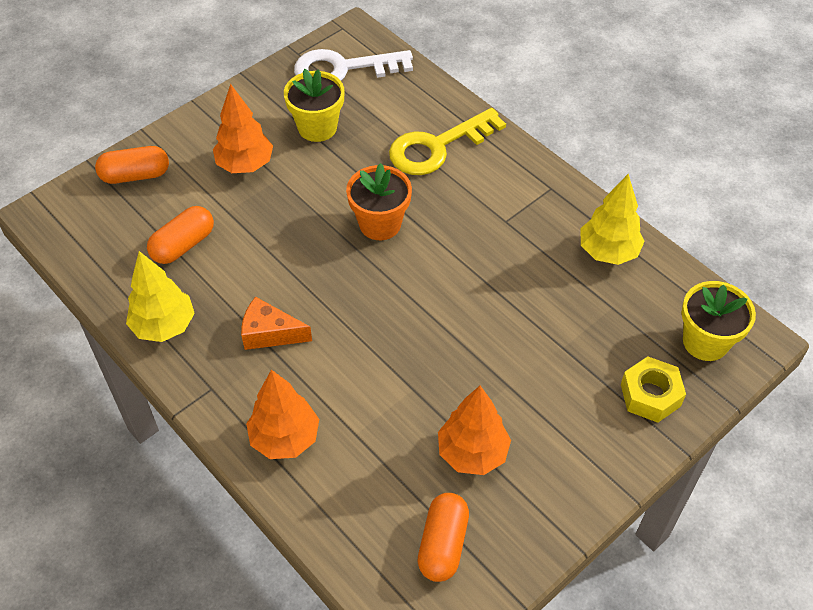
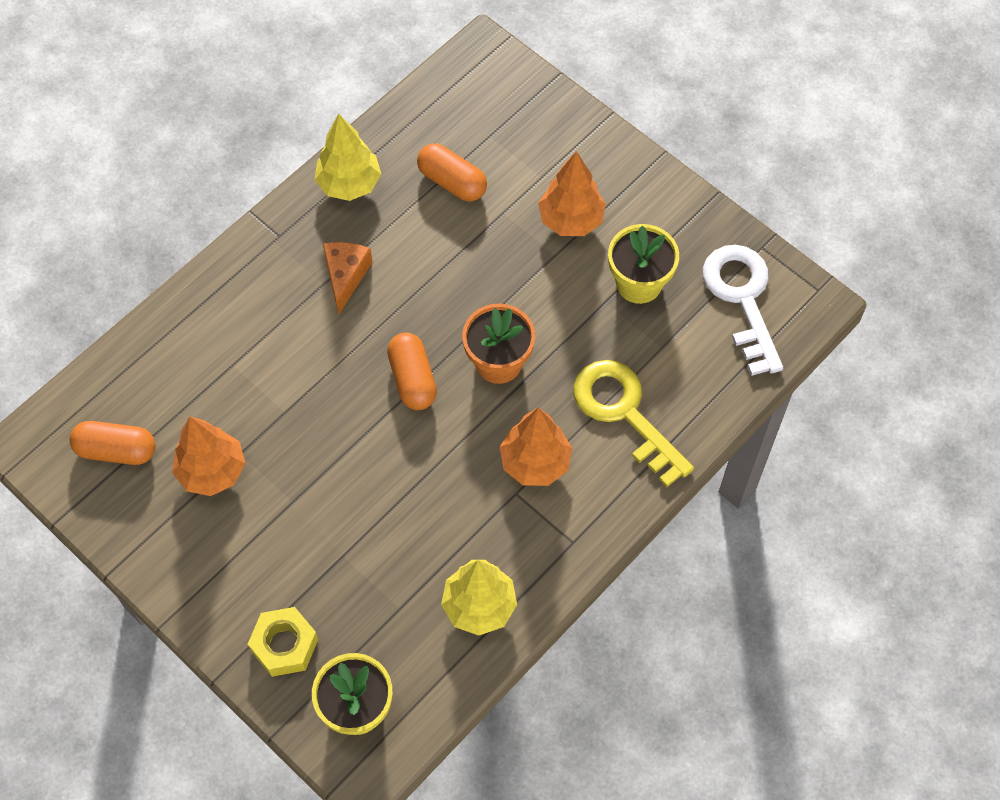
camera: 85 degrees right, 10 degrees up
(135, 175) = (543, 121): orange capsule -> orange capsule (413, 379)
(285, 438) = (226, 306): orange tree -> orange tree (535, 463)

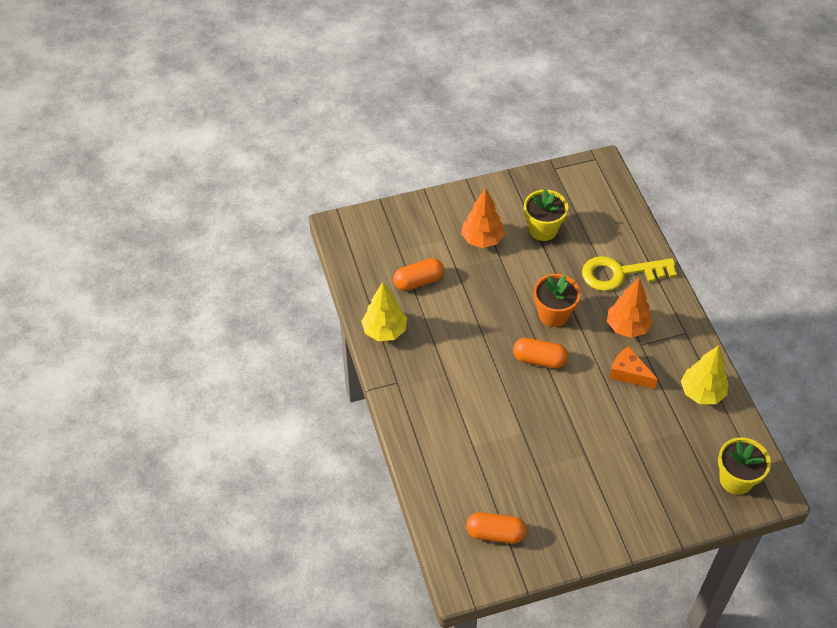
camera: 60 degrees left, 10 degrees down
(116, 450) = (495, 533): orange capsule -> orange capsule turned 60 degrees clockwise
(212, 471) = (541, 487): orange tree -> none
(284, 645) = (677, 498): yellow nut -> none
(345, 276) = (448, 361): orange cheese -> orange cheese (629, 373)
(742, 299) = (581, 191): white key -> none

